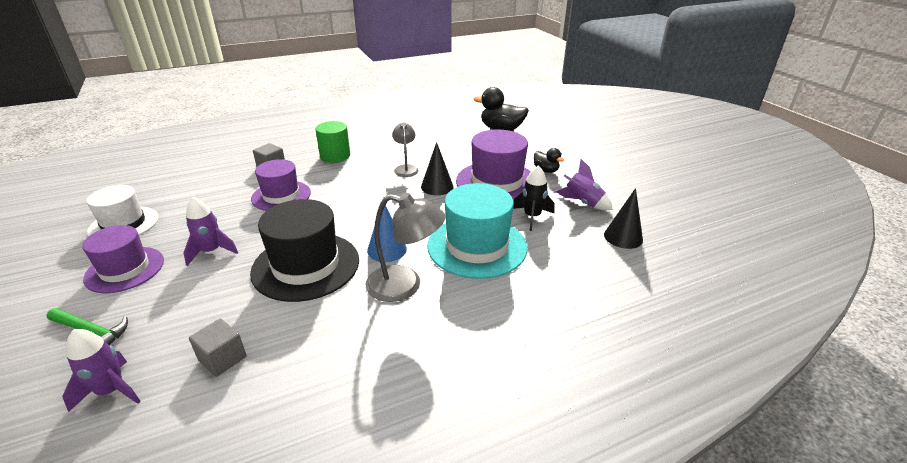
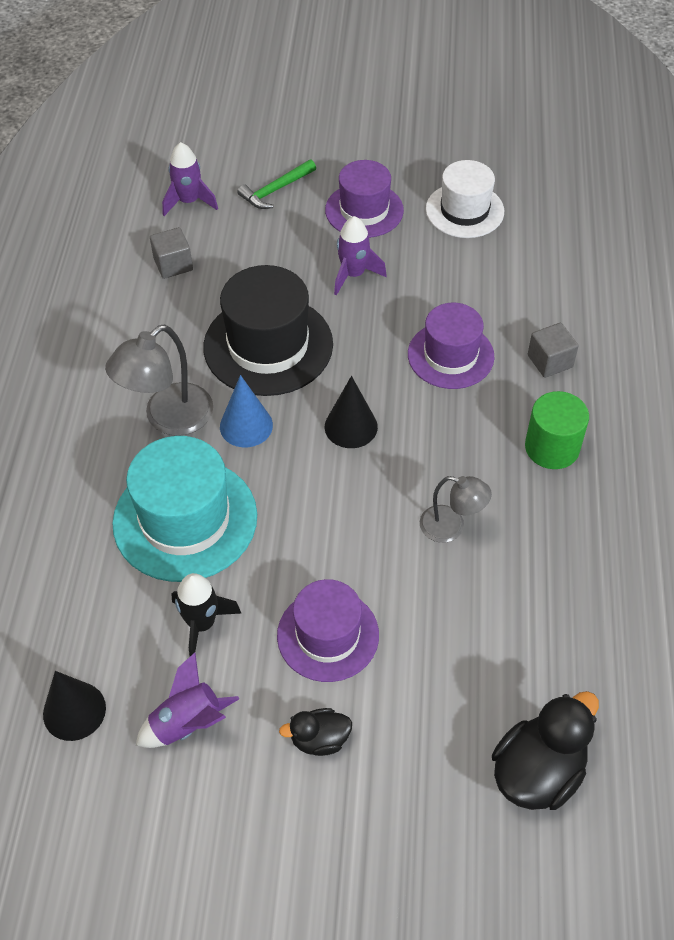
camera: 120 degrees right, 20 degrees up
(437, 186) = (365, 544): black cone -> black cone (351, 426)
(497, 182) = (328, 635): purple hat -> purple hat, size x0.66

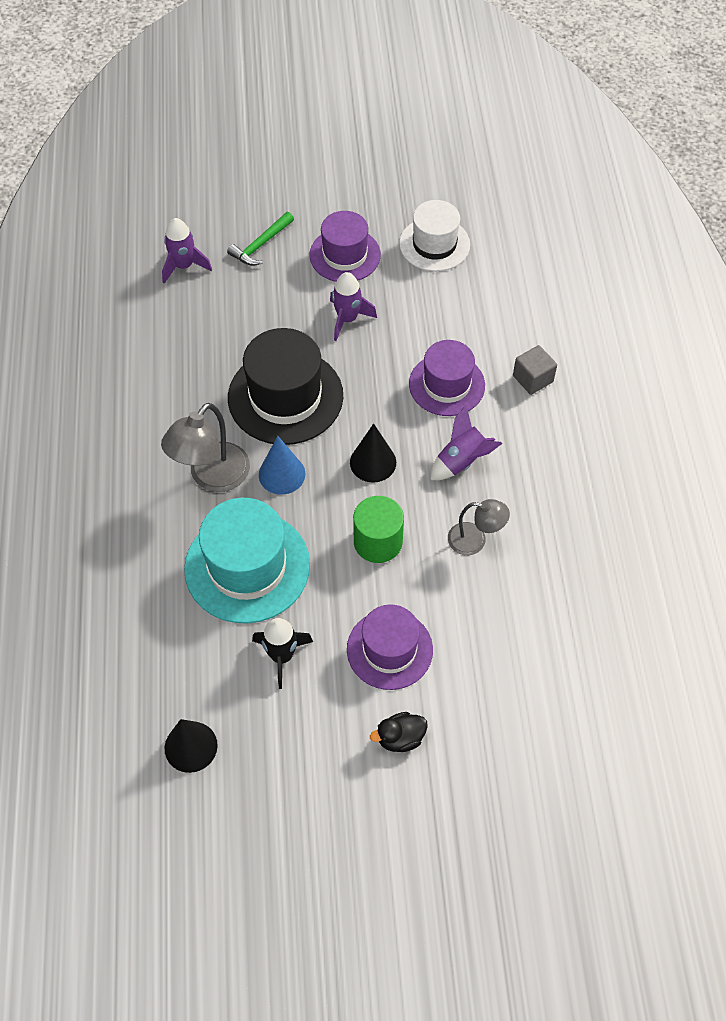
camera: 10 degrees left, 5 degrees up
(173, 264) = (183, 330): grey cube -> none
(187, 723) = (288, 742): purple rocket -> purple rocket (462, 461)
(538, 772) = (580, 736): black duck -> none
(552, 447) = (547, 457): green cylinder -> green cylinder (378, 542)

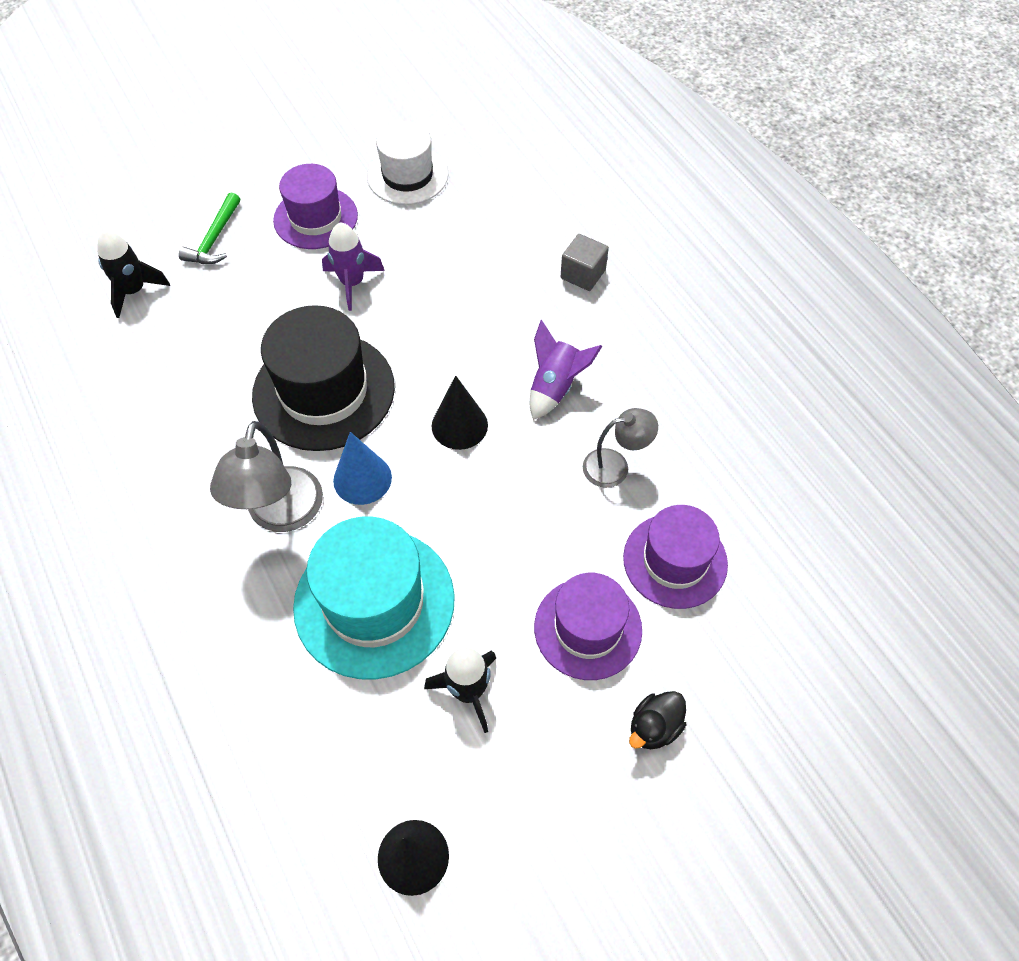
camera: 25 degrees left, 0 degrees up
(184, 266) = (134, 291): purple rocket -> black rocket
(378, 542) = (510, 511): green cylinder -> none
(446, 385) = (496, 313): purple hat -> purple hat (675, 560)

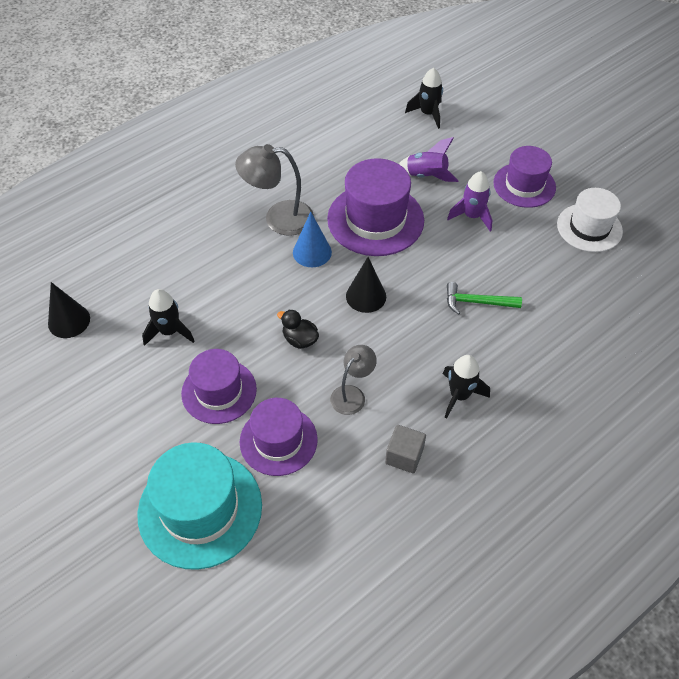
camera: 80 degrees right, 5 degrees down
(214, 239) = (485, 139): green hammer -> green hammer (477, 302)
(324, 391) = (375, 219): black hat -> purple hat
(374, 602) = (224, 274): turquoise hat -> turquoise hat (200, 509)
(555, 387) = (414, 348): purple rocket -> purple rocket (426, 176)
(583, 274) = (531, 353): grey cube -> grey cube (404, 456)
(615, 466) = (352, 394): grey lamp -> grey lamp turned 120 degrees counterclockwise
(632, 355) = (459, 395): none -> black rocket
(654, 727) = (151, 437): black duck -> black duck (300, 339)

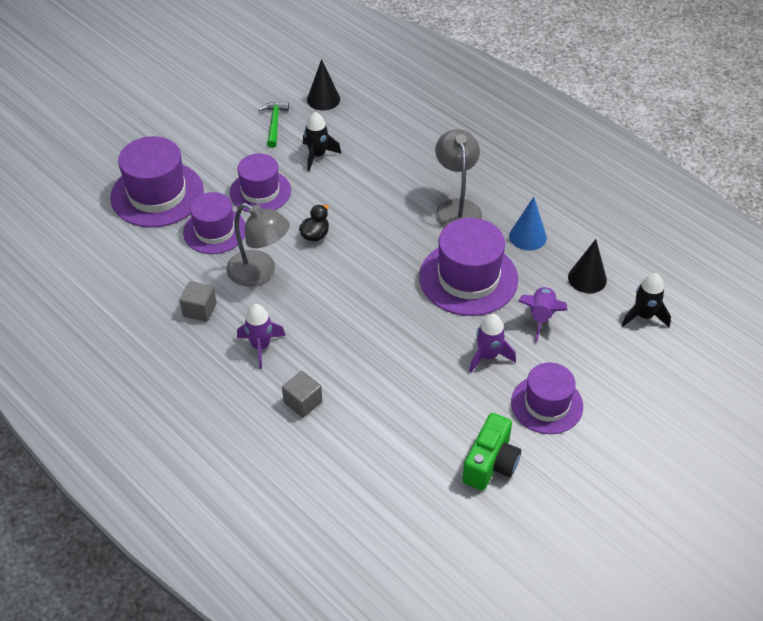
camera: 85 degrees right, 5 degrees down
(200, 509) = (157, 194): turquoise hat -> purple hat
(312, 252) = (417, 235): blue cone -> blue cone (527, 236)
(352, 394) = (260, 273): grey lamp -> grey lamp, size x1.61
(366, 296) = (369, 276): black cone -> black cone (587, 278)
(459, 395) = (261, 346): black rocket -> purple rocket
(477, 302) = (370, 360): green hammer -> green hammer (274, 123)
(531, 360) = (303, 402): none -> grey cube
(589, 228) = (491, 463): white hat -> green camera

